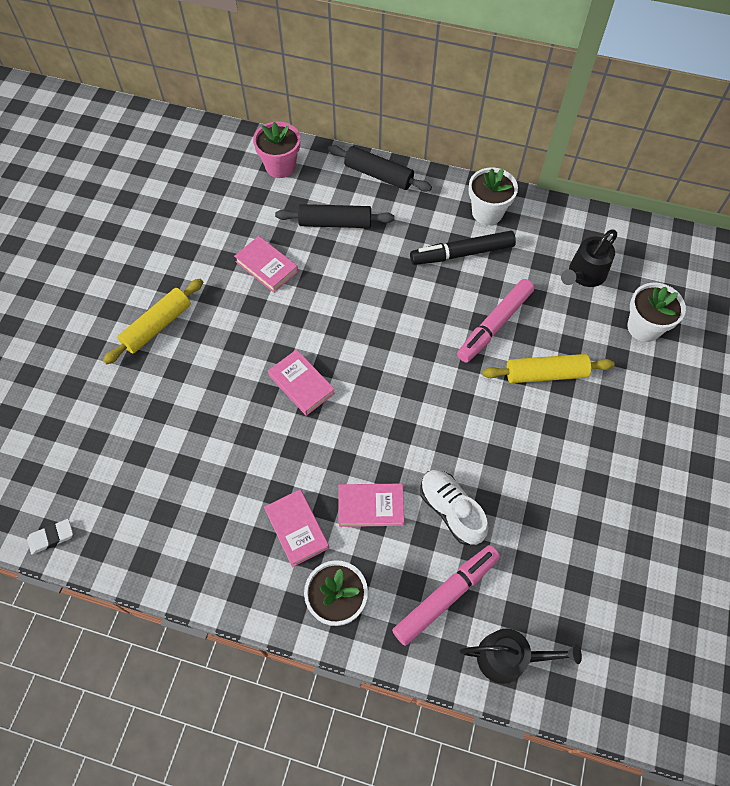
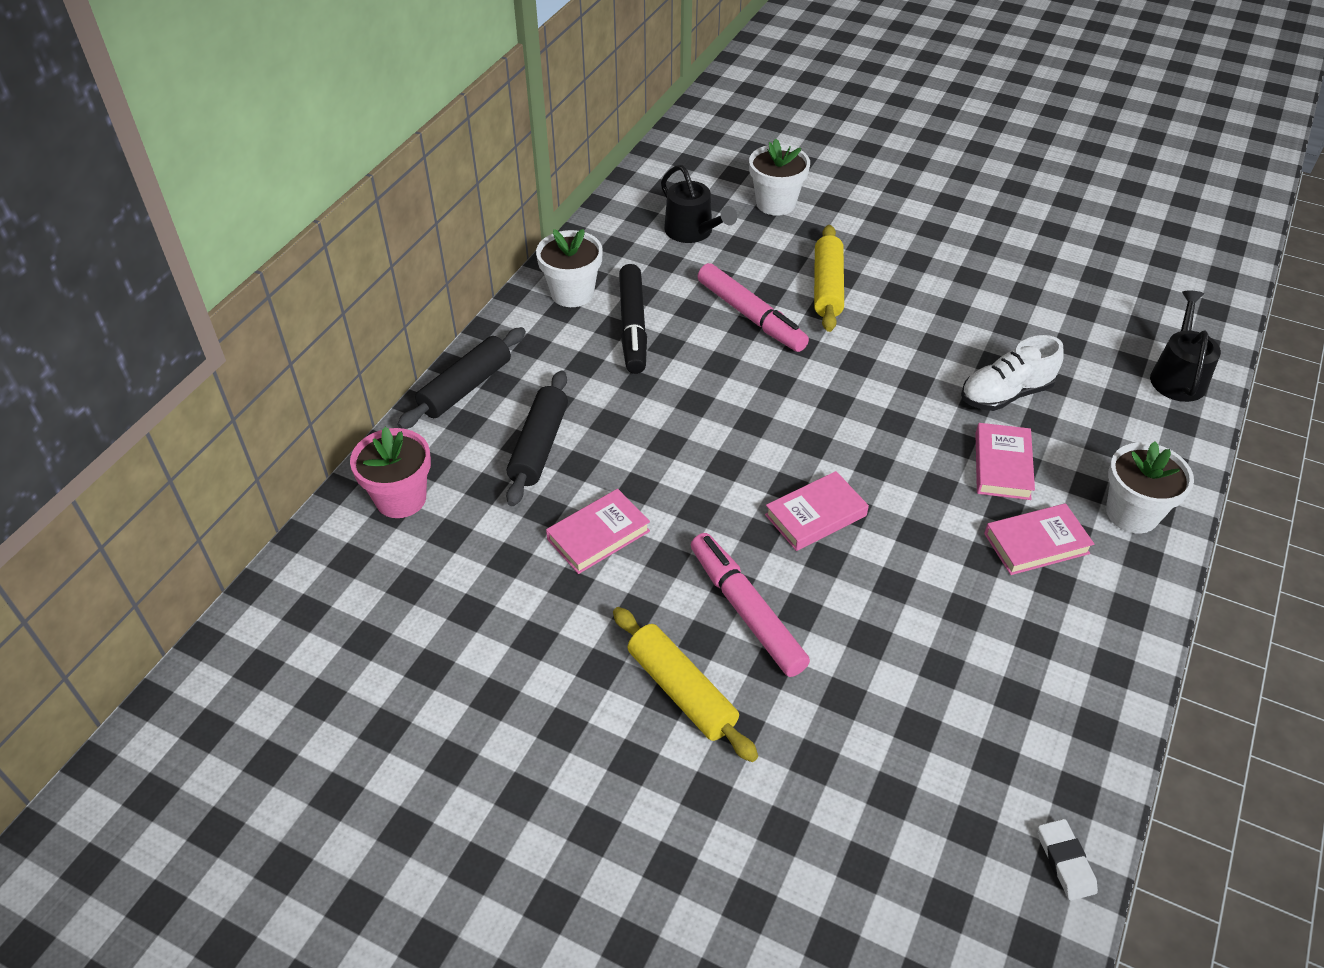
camera: 80 degrees left, 15 degrees down
(446, 596) = (1113, 415): pink marker -> pink marker (746, 611)

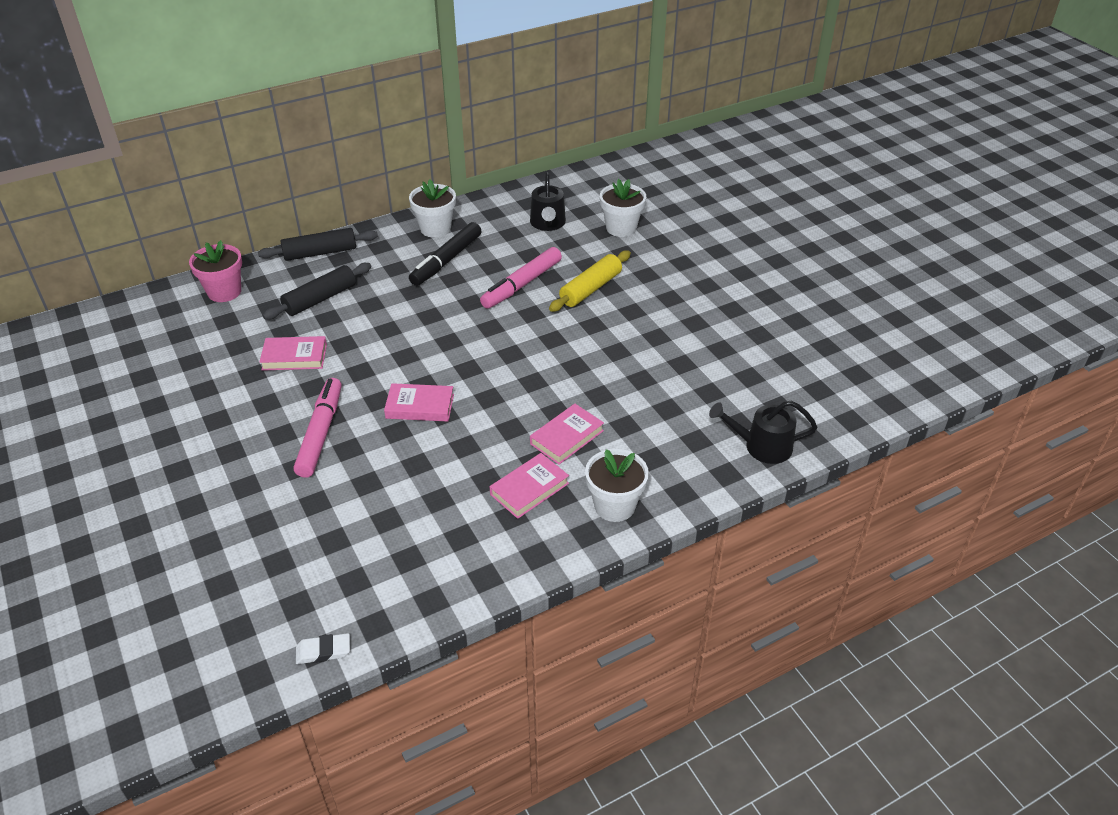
camera: 35 degrees right, 5 degrees down
(681, 691) = (240, 452): yellow rolling pin -> none
(751, 316) = (522, 284): pink marker -> pink marker turned 45 degrees clockwise
(1005, 394) = (624, 400): white shoe -> none
(1036, 543) = (529, 489): pink book -> pink book turned 60 degrees counterclockwise
(1065, 861) = (323, 651): white eraser -> white eraser turned 60 degrees clockwise
(1177, 376) = (762, 446): black watering can -> black watering can turned 135 degrees counterclockwise

